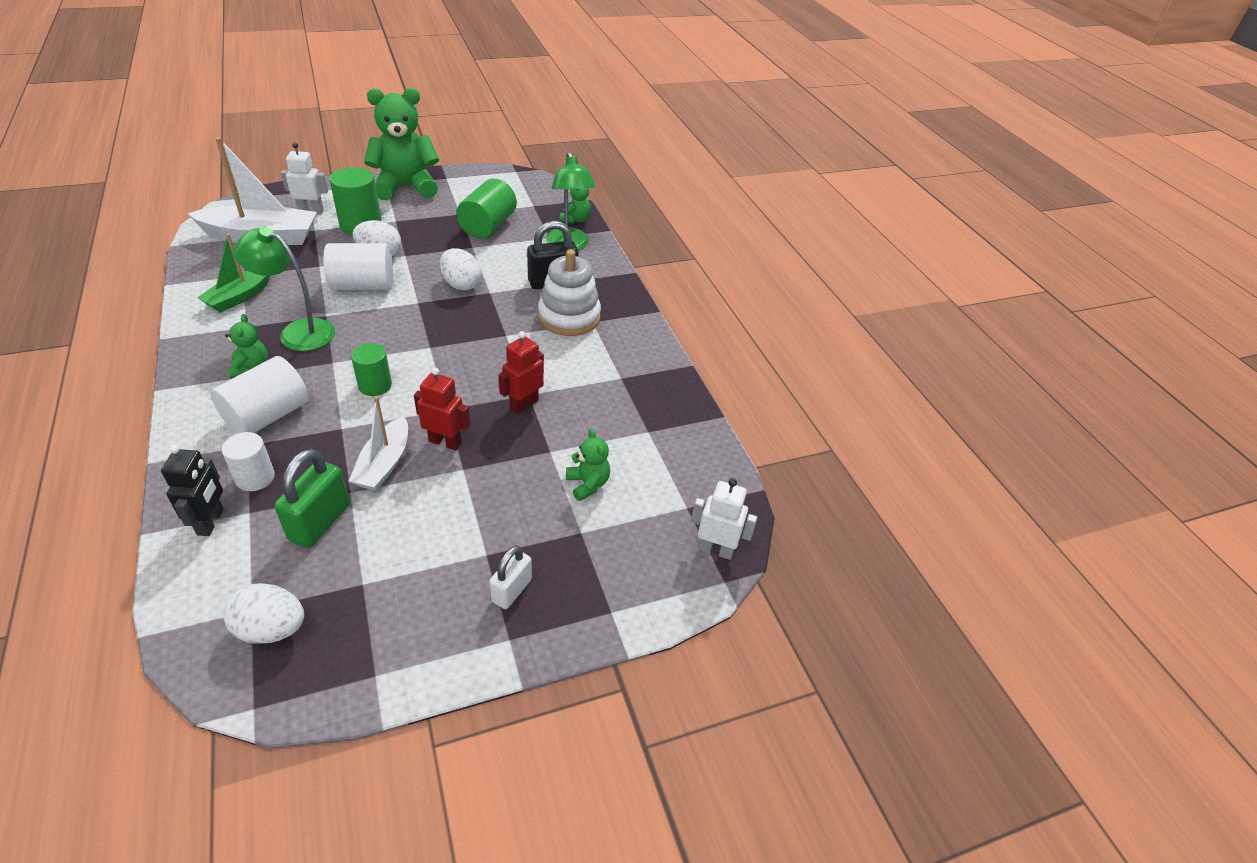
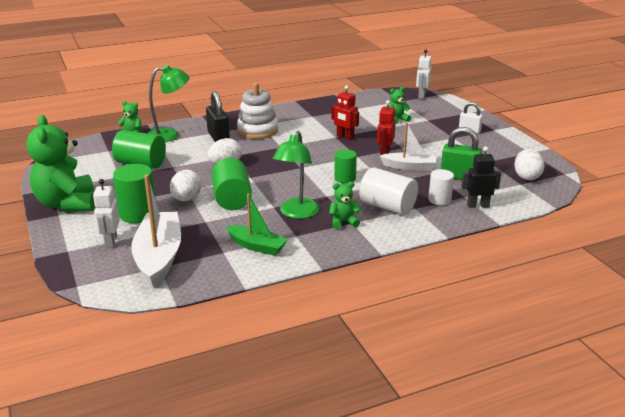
camera: 90 degrees left, 15 degrees down
(363, 285) = (232, 199): white cylinder -> green cylinder

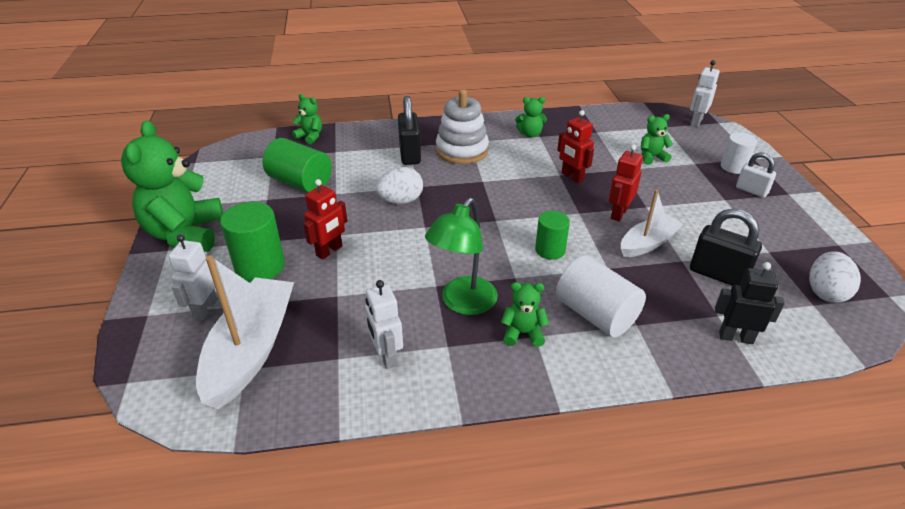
camera: 15 degrees right, 10 degrees up
(170, 135) = (353, 143): green lamp -> none
(186, 199) = (329, 251): white egg -> red robot
(232, 199) = (386, 261): green cylinder -> none
(257, 246) = (386, 356): green boat -> white robot
(304, 115) = (530, 134): none -> green teddy bear
(409, 167) = (648, 243): white boat -> white boat turned 60 degrees counterclockwise
(439, 200) = (678, 315): white cylinder -> white cylinder (733, 167)
(459, 177) = (718, 274): green padlock -> black padlock

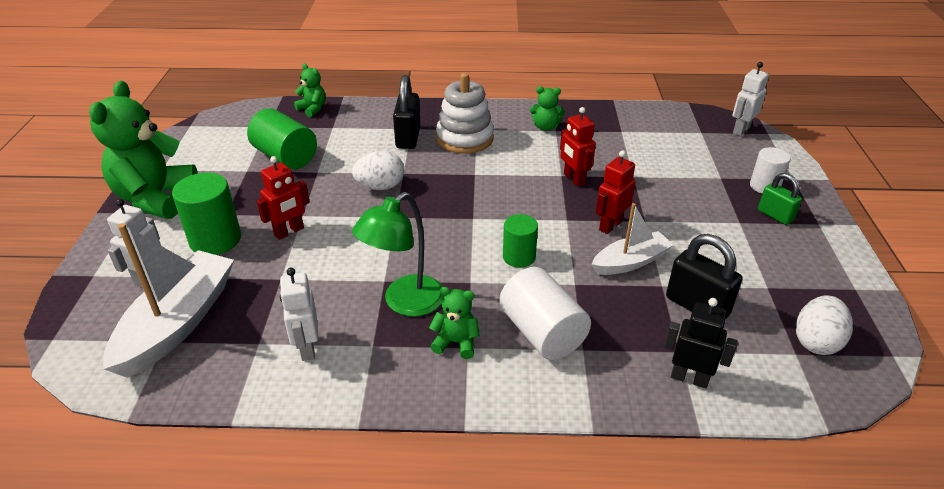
camera: 10 degrees right, 0 degrees up
(651, 157) = (673, 166): green teddy bear -> none
(751, 191) = (775, 215): white padlock -> green padlock

